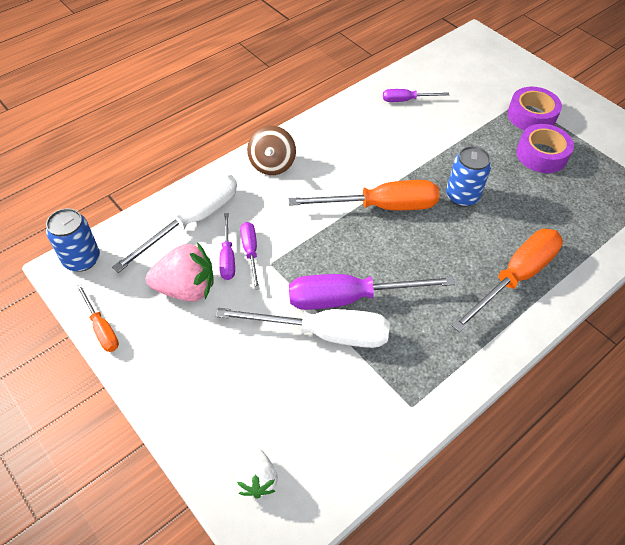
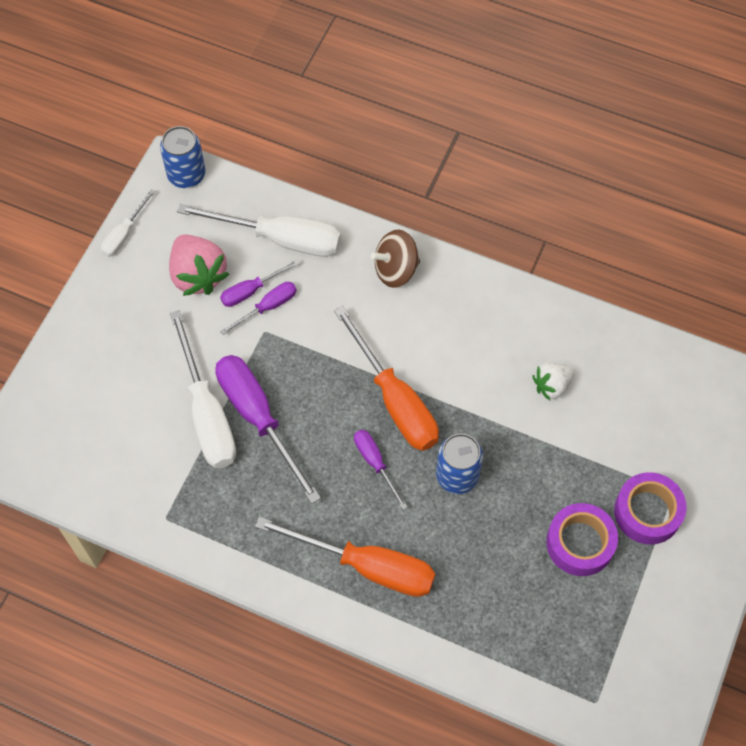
camera: 65 degrees right, 10 degrees up
(102, 328) = (124, 234): orange screwdriver -> white screwdriver
(257, 479) = (43, 424): white strawberry -> white strawberry (552, 386)
(406, 100) = (586, 360): purple screwdriver -> purple screwdriver (375, 463)

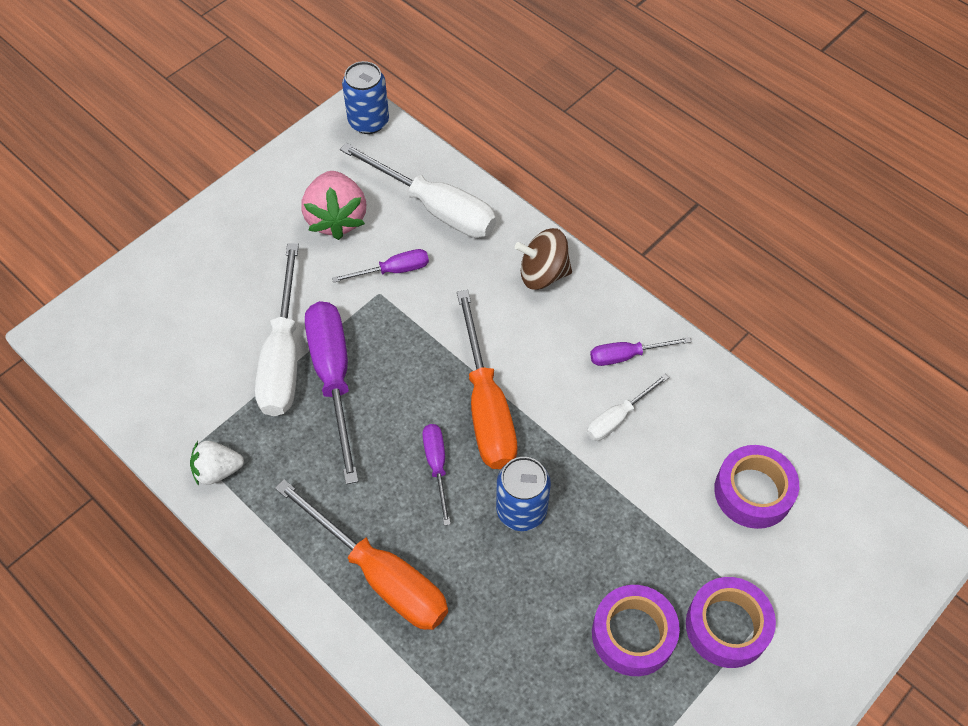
camera: 20 degrees right, 5 degrees down
(124, 234) = (282, 158): white screwdriver -> white screwdriver (618, 417)
(251, 291) = (383, 249): purple screwdriver -> purple screwdriver (627, 355)
(552, 386) = (667, 447): white strawberry -> white strawberry (218, 470)
(630, 400) = (753, 492): none -> purple tape

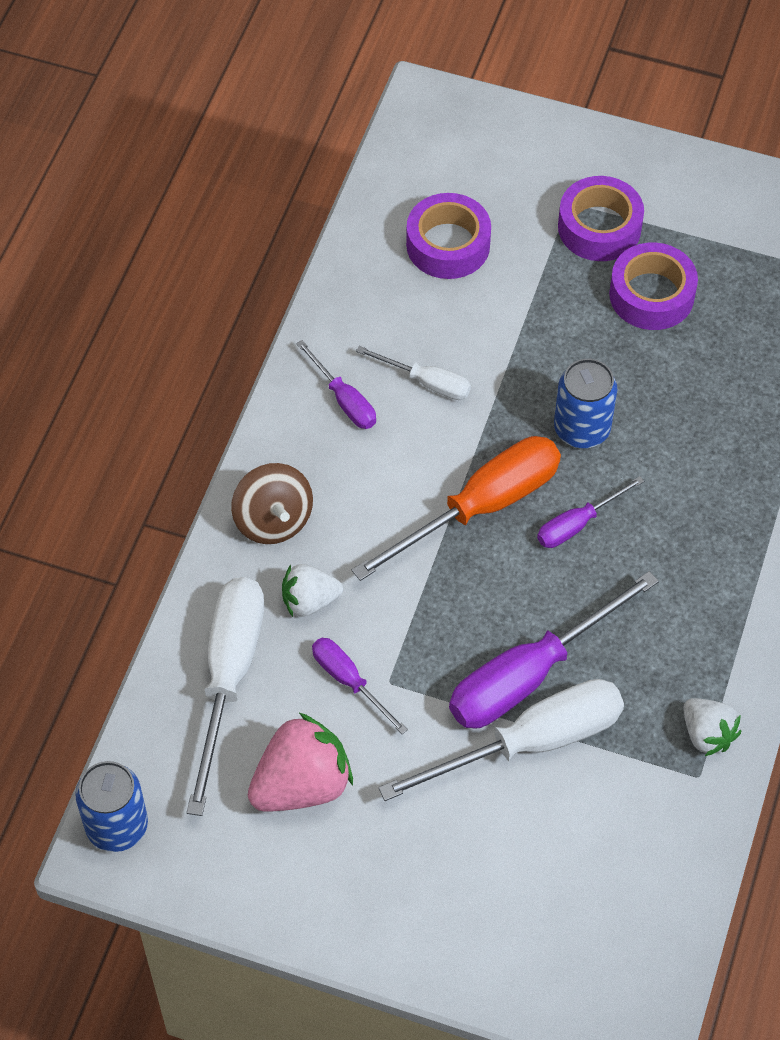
camera: 115 degrees left, 0 degrees up
(380, 575) = (723, 523): orange screwdriver -> none
(466, 271) = (309, 601): none -> white strawberry

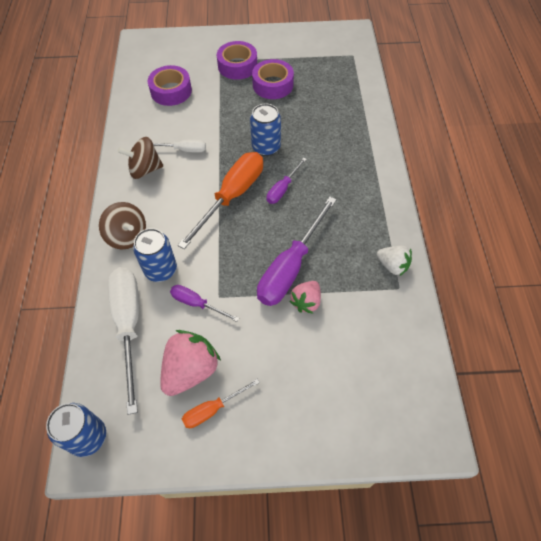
camera: 20 degrees left, 0 degrees up
(309, 601) = (160, 270): white strawberry -> blue can
(314, 855) = (212, 409): none -> orange screwdriver
(344, 400) = (145, 169): purple screwdriver -> brown spinning top
(530, 743) = (306, 302): white screwdriver -> pink strawberry

